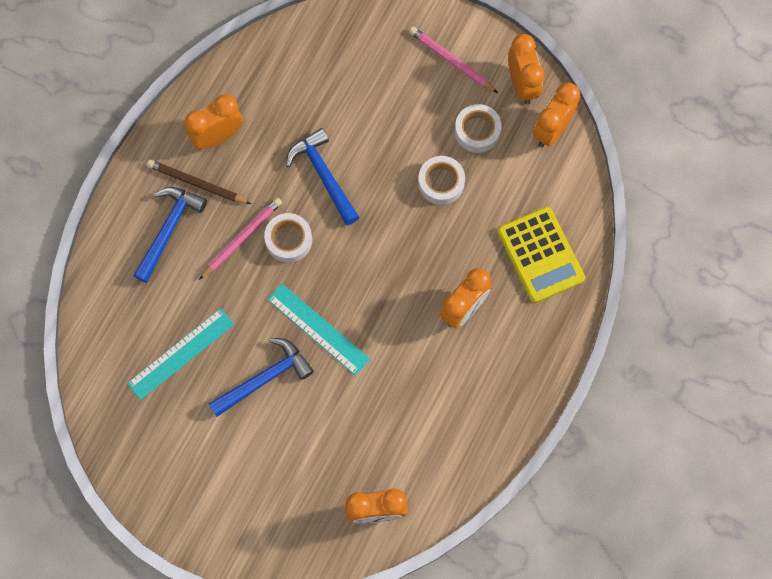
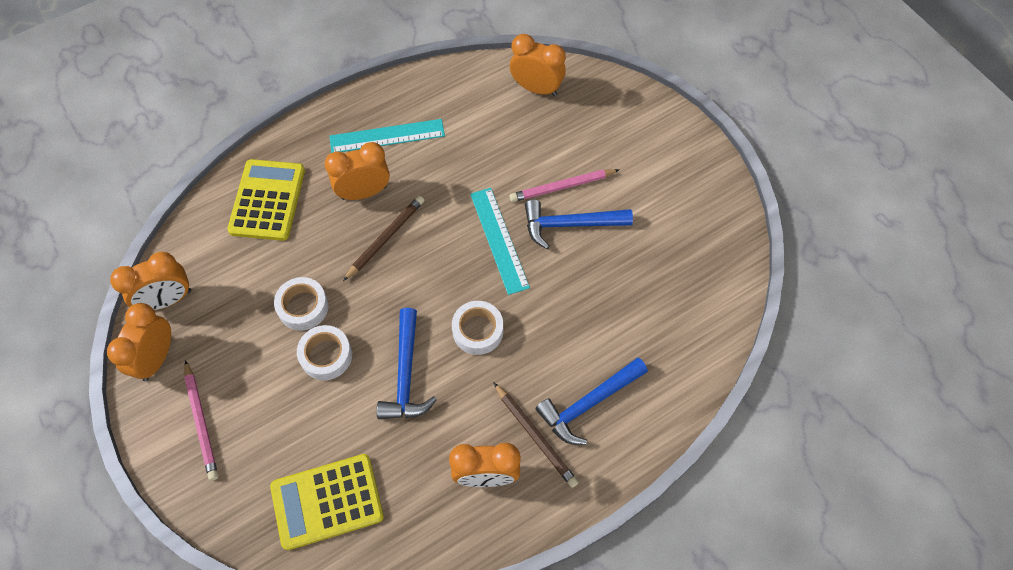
camera: 150 degrees left, 10 degrees down
(181, 353) = (635, 282): turquoise ruler -> turquoise ruler (387, 136)
(242, 238) = (521, 356): pink pencil -> pink pencil (562, 187)
(321, 60) = (327, 501): none -> yellow calculator
(415, 277) = (385, 238): none -> brown pencil
(477, 131) = (233, 336): white tape -> white tape (326, 355)

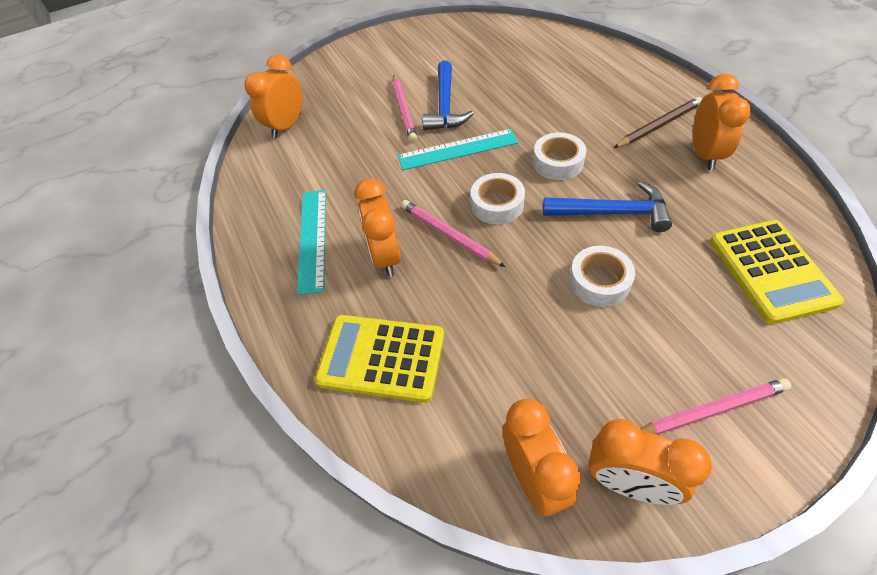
camera: 80 degrees left, 10 degrees down
(303, 307) = (538, 308): white tape -> white tape (497, 204)
(385, 238) = (449, 235): brown pencil -> pink pencil
(588, 404) = (621, 96): blue hammer -> none

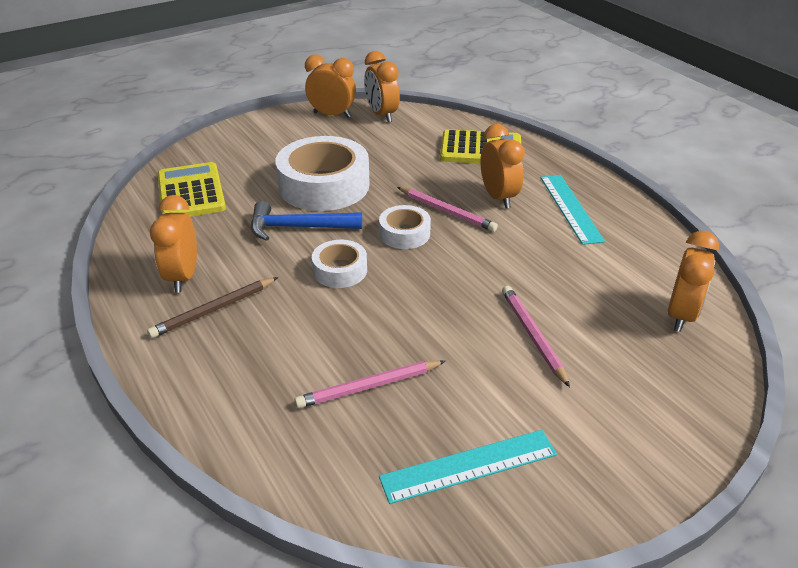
camera: 170 degrees right, 15 degrees down
(445, 106) = (478, 341): blue hammer -> none
(458, 149) = (451, 284): turquoise ruler -> turquoise ruler (469, 466)
(599, 281) = (324, 185): white tape -> white tape, size x1.94
(711, 410) = (275, 135): pink pencil -> pink pencil (369, 387)

